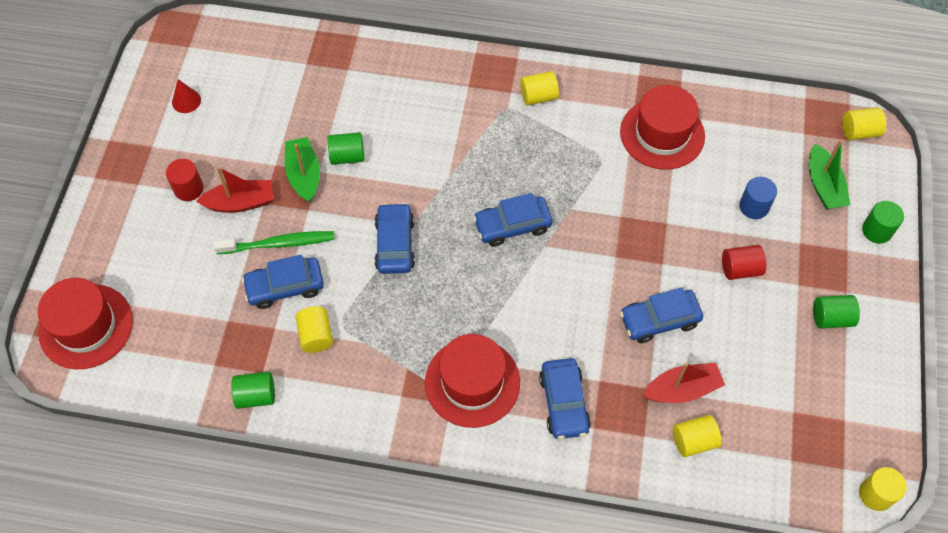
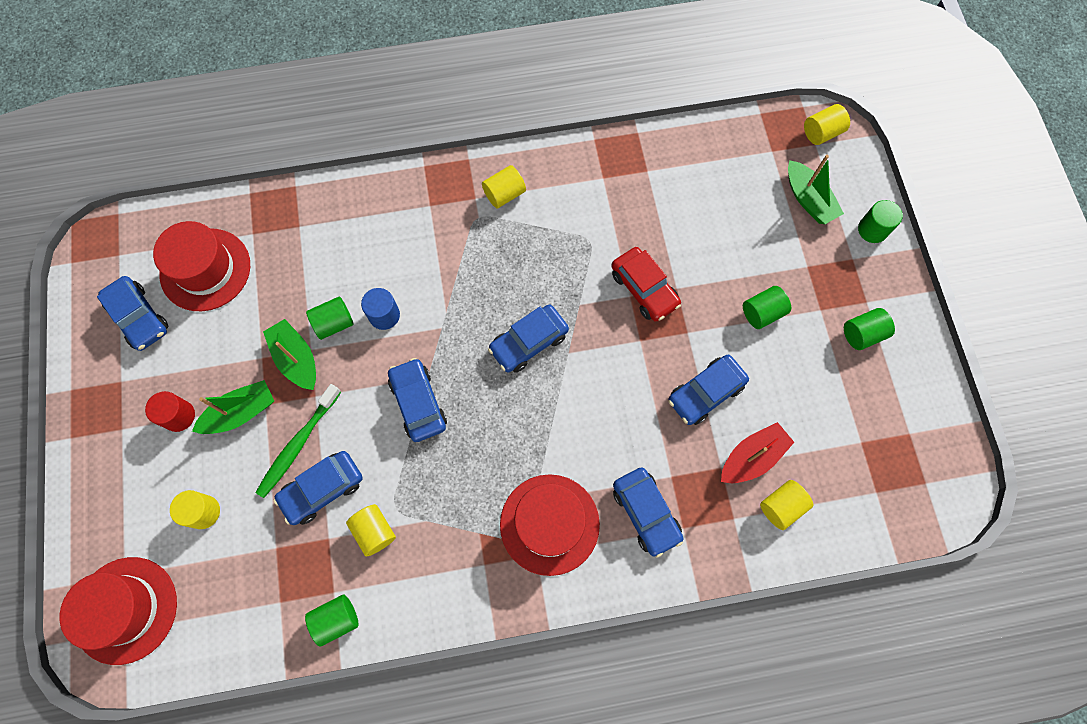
camera: 20 degrees left, 10 degrees up
(186, 101) = (139, 317): red cone -> blue car
(241, 203) = (241, 412): red boat -> green boat
(279, 244) = (298, 444): green toothbrush -> green toothbrush turned 150 degrees clockwise
(636, 214) = (644, 289): none -> red car
(662, 134) = (639, 195): red hat -> red hat (205, 269)
(740, 269) = (762, 313): red cylinder -> green cylinder
(754, 206) = (752, 243): blue cylinder -> blue cylinder (384, 315)
(875, 494) = (963, 498): yellow cylinder -> yellow cylinder (203, 512)

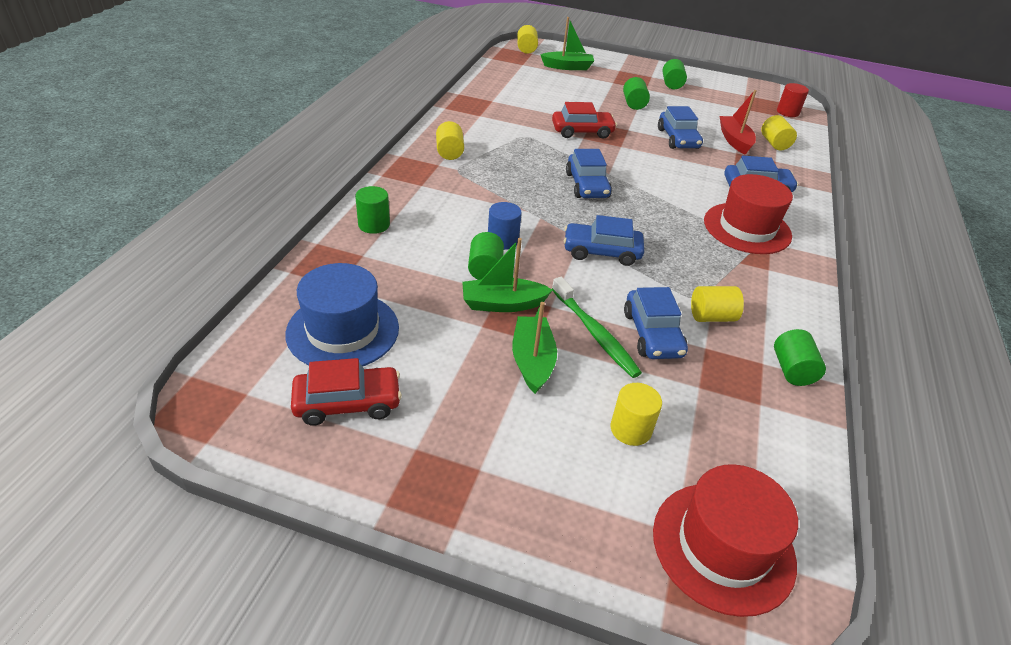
camera: 65 degrees left, 30 degrees down
(139, 317) = (348, 403): blue car -> red car
(179, 416) = (501, 410): red cylinder -> red cylinder (787, 112)
(205, 269) = (343, 330): red hat -> blue hat
(872, 230) = (605, 59): green cylinder -> green cylinder (374, 225)

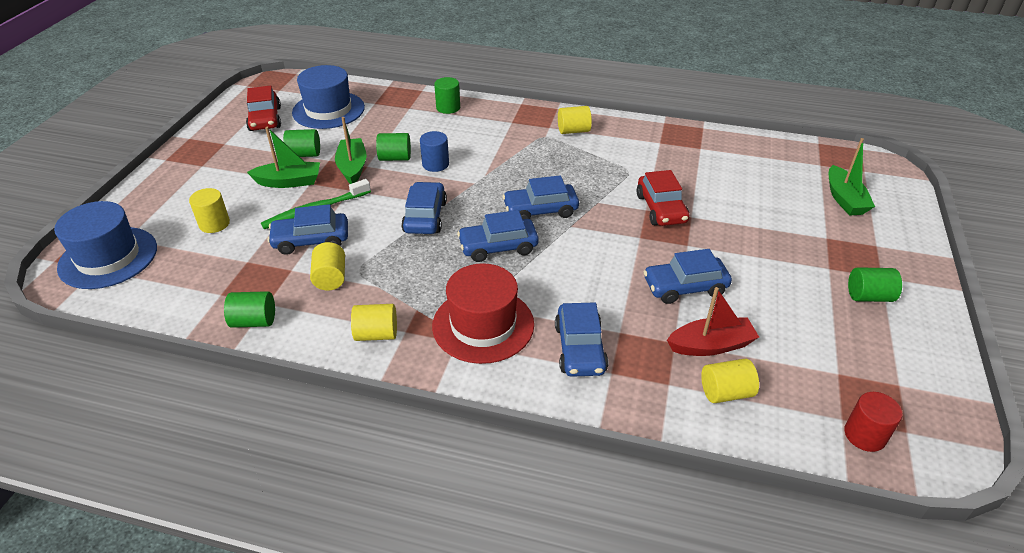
camera: 90 degrees right, 0 degrees up
(526, 49) = (873, 166): yellow cylinder -> yellow cylinder (376, 334)
(634, 104) = (767, 253): green cylinder -> green cylinder (304, 154)
(644, 212) = (498, 247): none -> blue car
(723, 546) = (108, 257): red hat -> blue hat

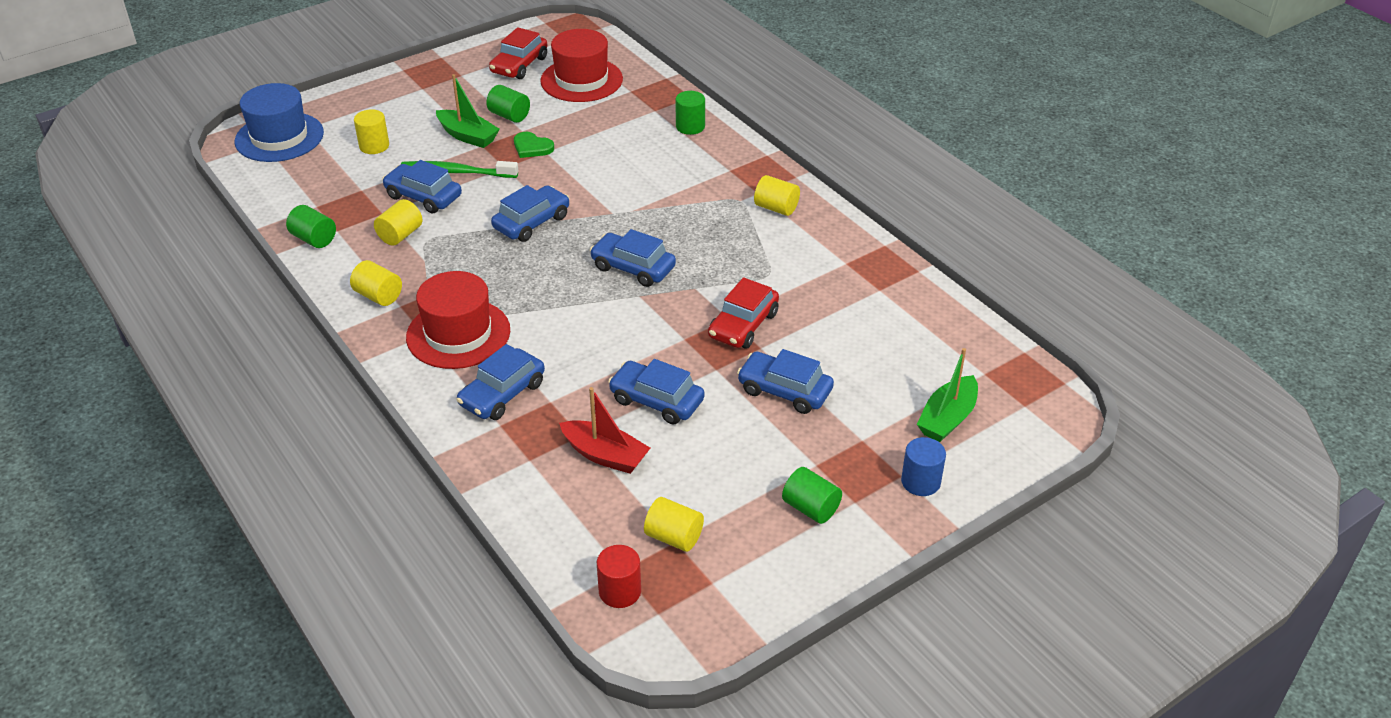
camera: 40 degrees right, 0 degrees up
(328, 110) = (581, 80): blue hat -> red hat
(352, 167) = (532, 147): green boat -> green heart
(395, 158) = (577, 155): green cylinder -> none
(435, 164) = (603, 179): blue cylinder -> blue cylinder (920, 482)
(498, 247) = (553, 280): blue car -> blue car (784, 391)
(725, 392) = (562, 493): yellow cylinder -> yellow cylinder (674, 537)

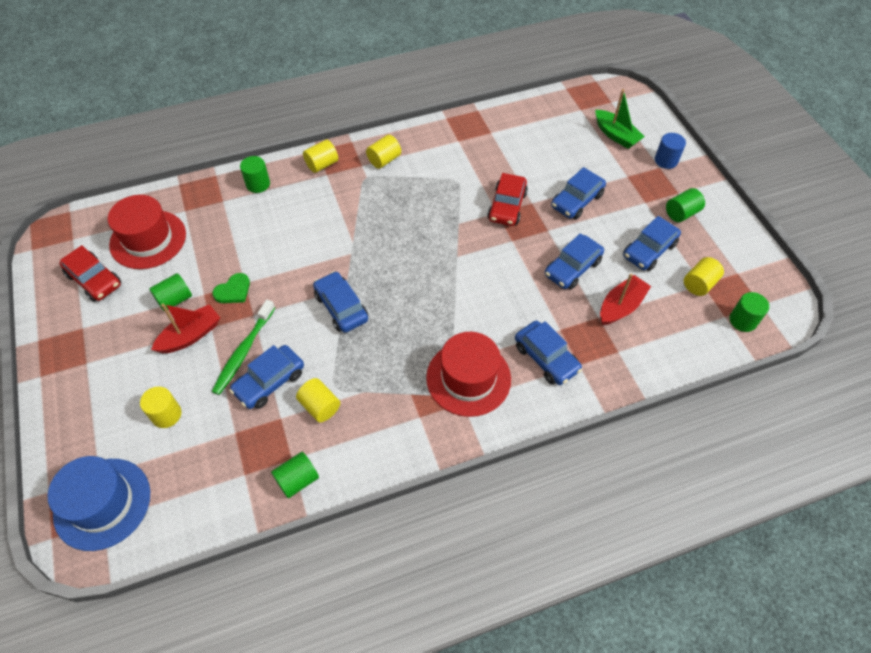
camera: 75 degrees left, 15 degrees up
(378, 296) = (401, 432): yellow cylinder -> yellow cylinder (322, 164)
(468, 136) = (191, 335): green boat -> red boat
(620, 591) = (743, 320): red cylinder -> green cylinder
(633, 268) = (423, 253): blue car -> blue car (649, 250)
(743, 325) = (507, 206): red car -> red car turned 60 degrees clockwise

